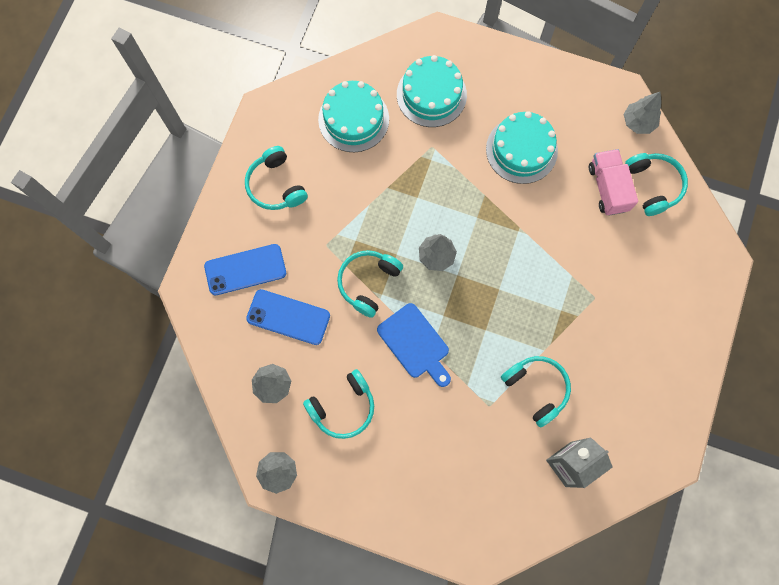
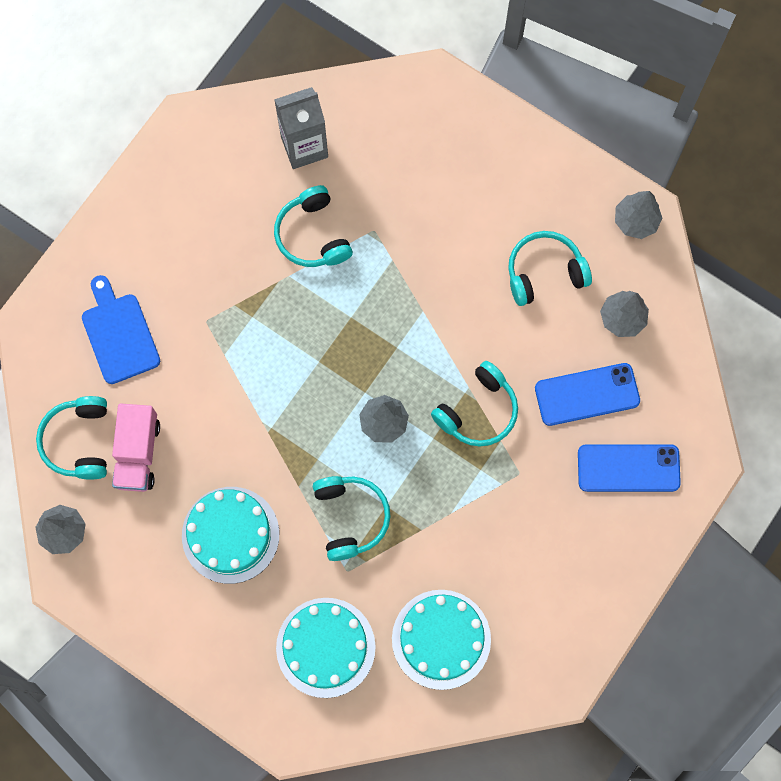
camera: 165 degrees left, 0 degrees up
(276, 185) = (566, 571): turquoise headphones -> turquoise headphones (350, 517)
(288, 317) = (587, 394): blue phone -> blue phone turned 45 degrees counterclockwise
(415, 343) = (440, 323): blue cutting board -> blue cutting board (119, 334)

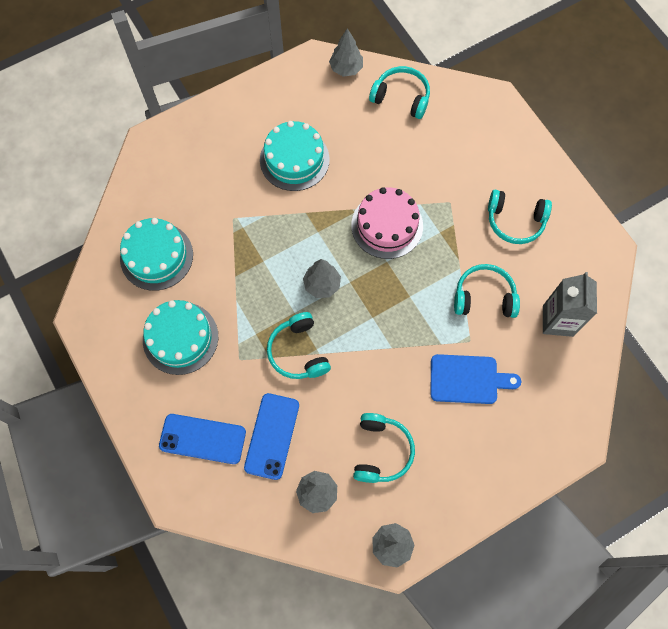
camera: 115 degrees right, 5 degrees down
(119, 334) = (464, 146): blue cutting board -> blue cutting board (468, 379)
(138, 453) = (376, 127): pink truck -> none
(271, 381) = (387, 225): none -> pink cake
(325, 647) = (191, 185): turquoise cake -> turquoise cake (180, 338)
(350, 517) = (267, 235): turquoise headphones -> turquoise headphones (515, 221)
(628, 468) = (202, 439): blue phone -> blue phone turned 75 degrees clockwise

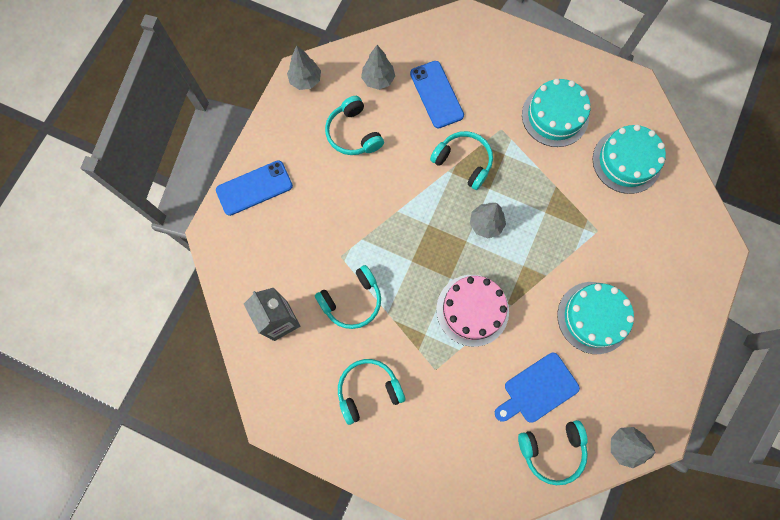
camera: 145 degrees right, 5 degrees up
(202, 439) = (481, 63): blue phone -> blue phone (254, 188)
(468, 379) = (324, 225): blue cutting board -> blue cutting board (538, 389)

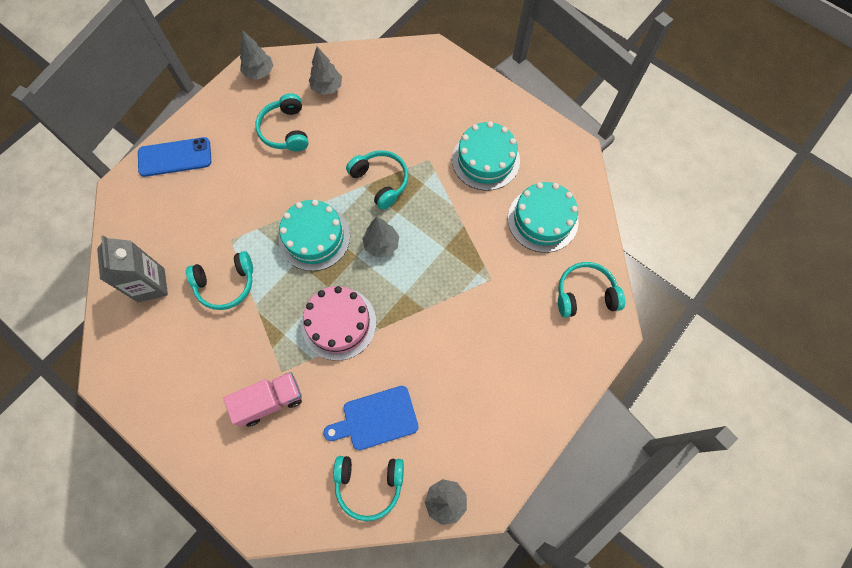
camera: 15 degrees right, 5 degrees down
(368, 390) = (209, 373): turquoise headphones -> turquoise headphones (585, 294)
(435, 400) = (270, 401): none -> pink truck
(436, 94) = (377, 113): blue phone -> none
(593, 317) = (457, 362): turquoise cake -> turquoise cake (314, 237)

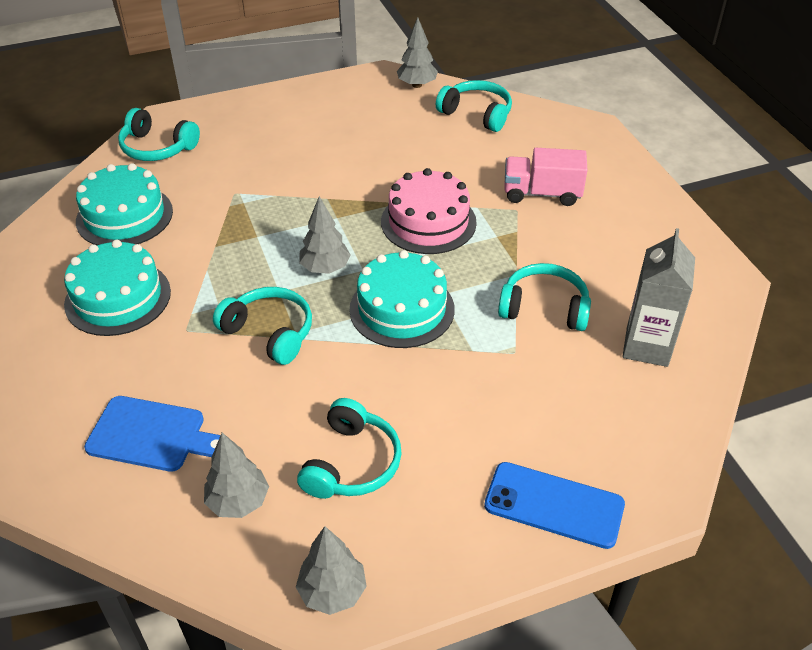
camera: 150 degrees left, 25 degrees down
(376, 419) = (440, 146): blue cutting board -> blue cutting board (152, 435)
(380, 181) = (269, 332): turquoise headphones -> turquoise headphones turned 135 degrees clockwise

